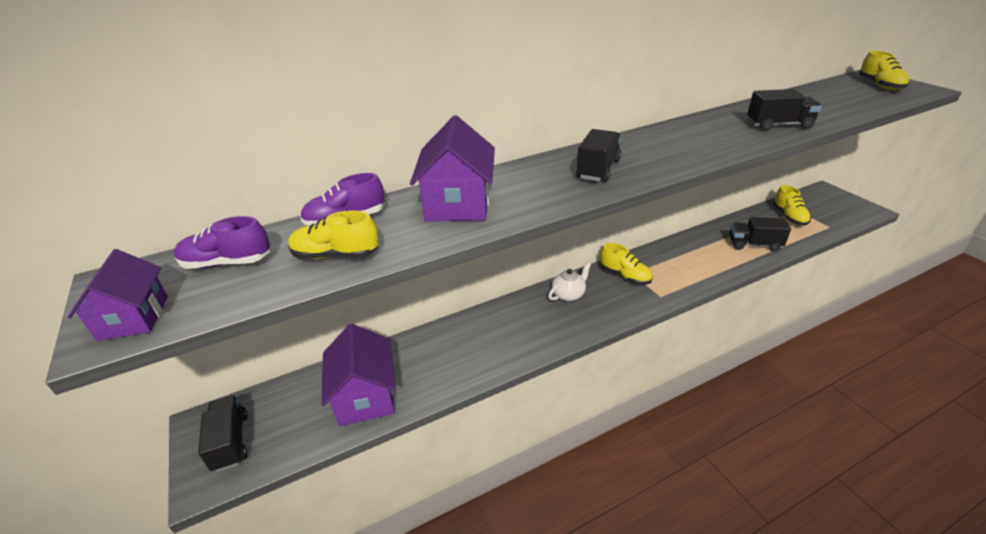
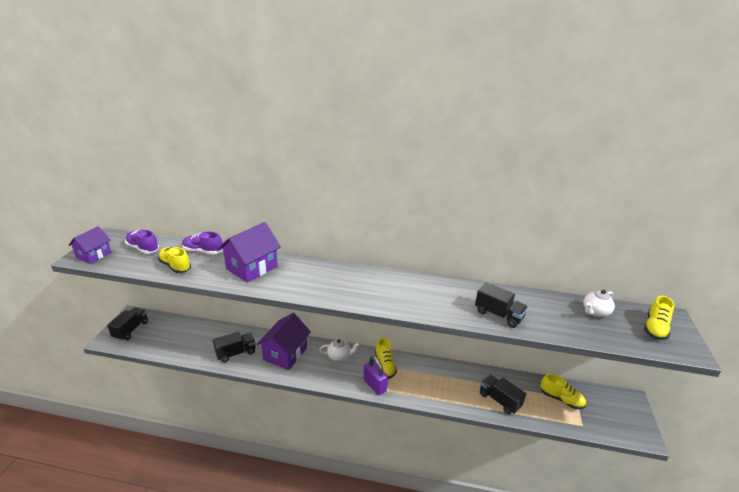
camera: 35 degrees right, 5 degrees down
(365, 396) = (192, 344): purple house -> purple house (285, 353)
(598, 169) = (340, 285): black truck -> black truck (236, 353)
(643, 299) = (374, 385): none -> purple padlock
(789, 217) = (561, 399): yellow shoe -> yellow shoe turned 90 degrees counterclockwise
(828, 93) = (595, 312): none -> white teapot

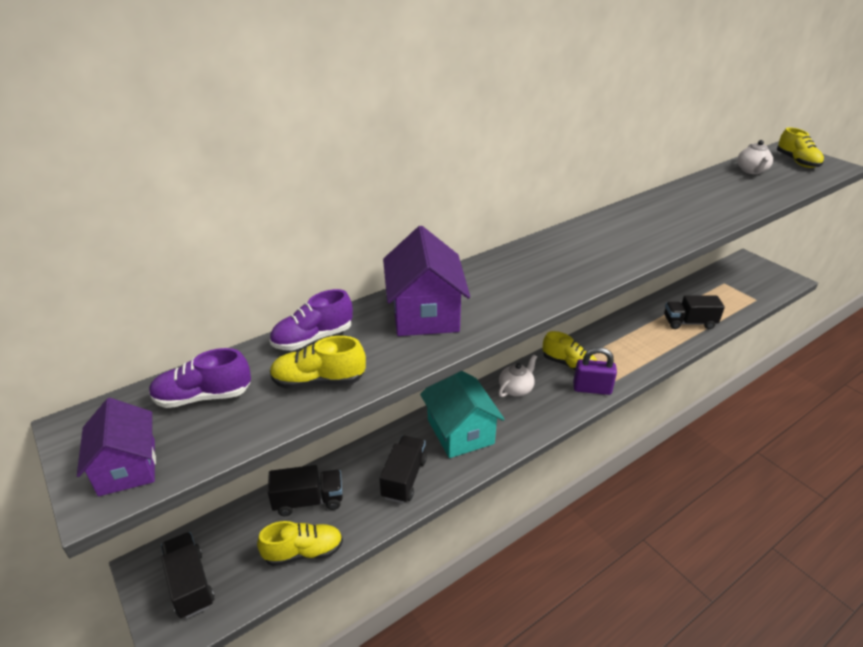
camera: 45 degrees left, 5 degrees up
(285, 353) = (460, 431): purple house -> turquoise house
(498, 315) = (713, 211): black truck -> black truck (308, 501)
(561, 399) = (717, 290): yellow shoe -> yellow shoe (303, 552)

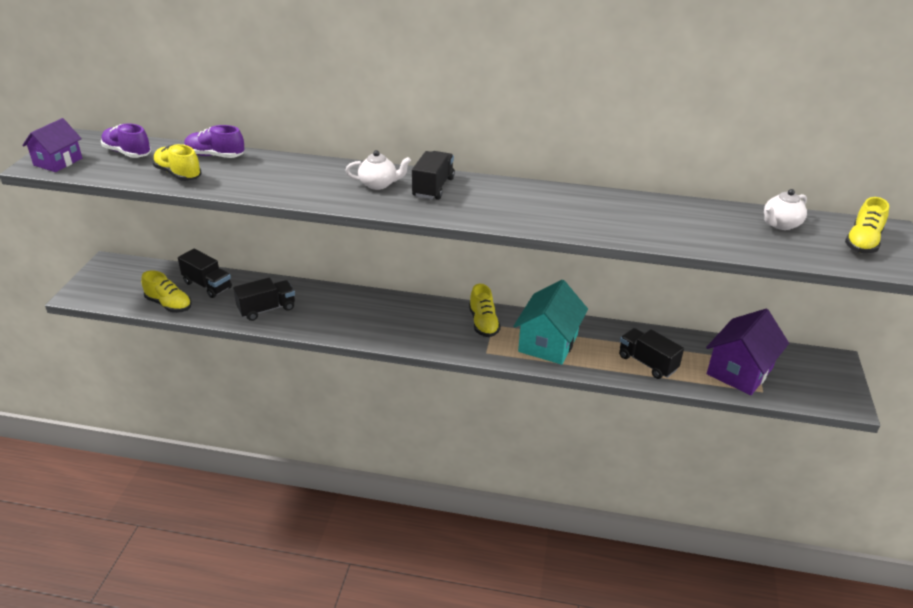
camera: 45 degrees right, 0 degrees up
(190, 584) = (110, 282): black truck -> black truck (433, 187)
(424, 313) = (288, 175): purple house -> purple house (739, 371)
(460, 431) = (338, 309): turquoise house -> turquoise house (548, 343)
(516, 389) = (417, 312): white teapot -> white teapot (378, 184)
(592, 389) = (469, 346): purple padlock -> none

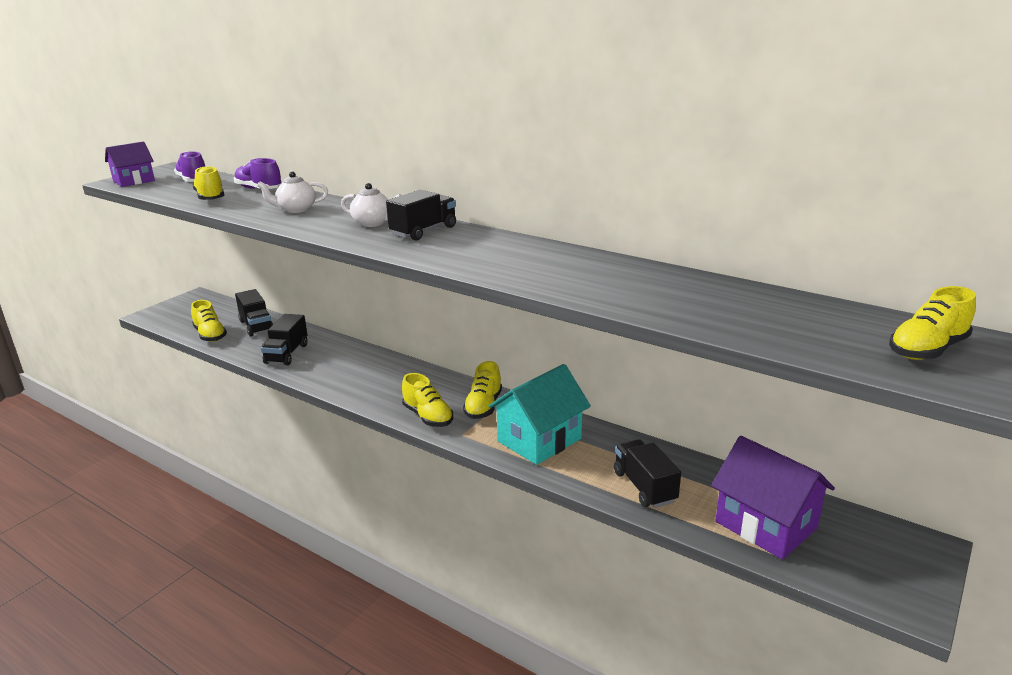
camera: 25 degrees right, 10 degrees down
(267, 309) = (286, 354): black truck -> black truck turned 105 degrees clockwise
(446, 343) = (428, 416): none -> yellow shoe
(739, 371) = (766, 524): purple house -> purple house turned 75 degrees clockwise
(780, 224) = (814, 314): white teapot -> white teapot (296, 209)

